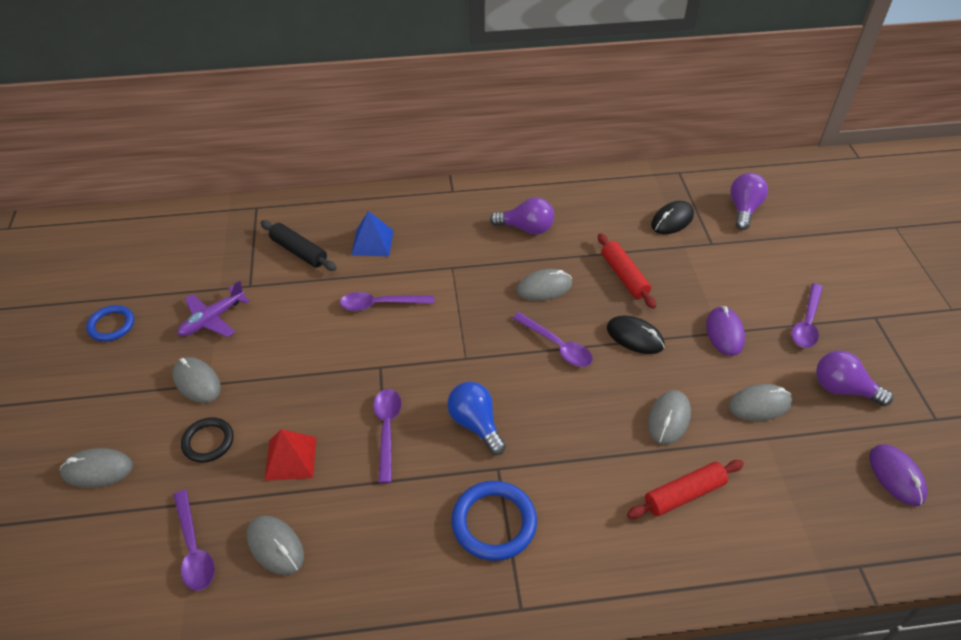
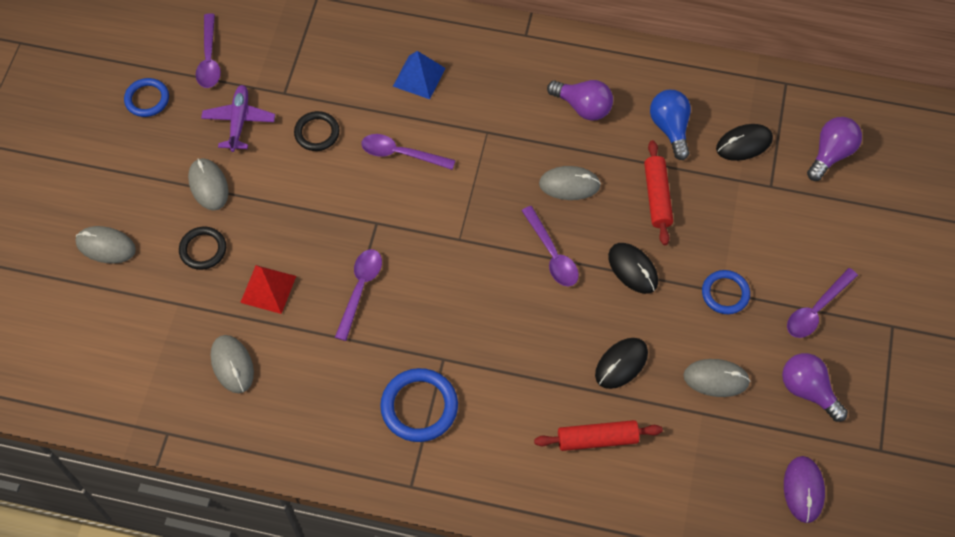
camera: 20 degrees right, 15 degrees up
(194, 549) = (167, 344): purple spoon -> purple spoon (209, 59)
(212, 319) = (239, 121): purple plane -> purple plane turned 120 degrees clockwise
(293, 309) = (317, 133): none -> black ring
(299, 251) = (343, 66): black rolling pin -> none
(475, 424) = (441, 310): blue light bulb -> blue light bulb (670, 128)
(668, 419) = (621, 364): grey mouse -> black mouse
(724, 333) = (725, 293): purple mouse -> blue ring

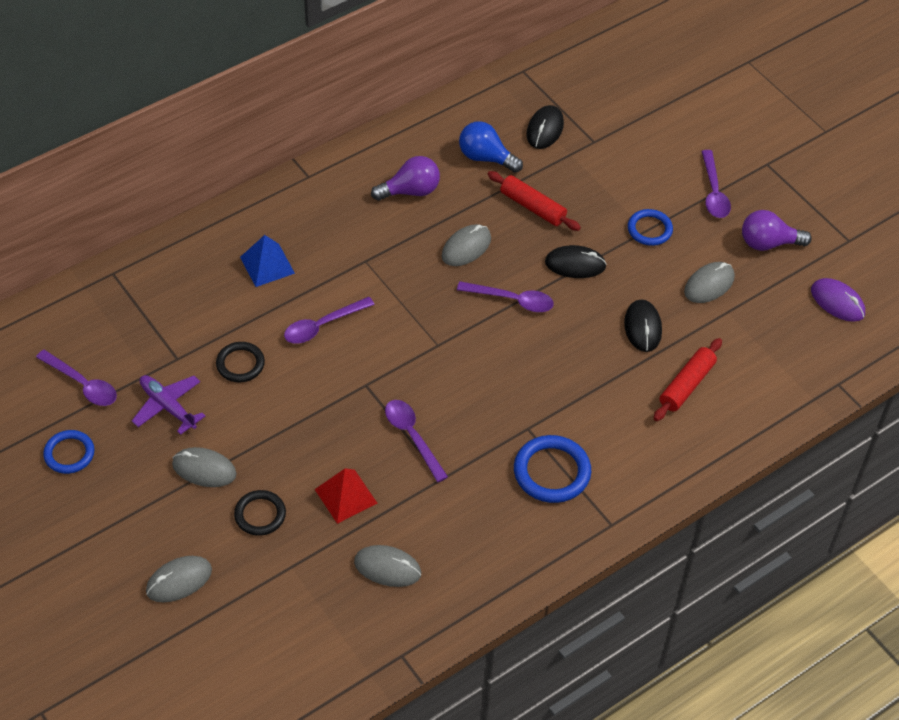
camera: 50 degrees left, 10 degrees down
(831, 154) = (605, 92): purple light bulb -> none

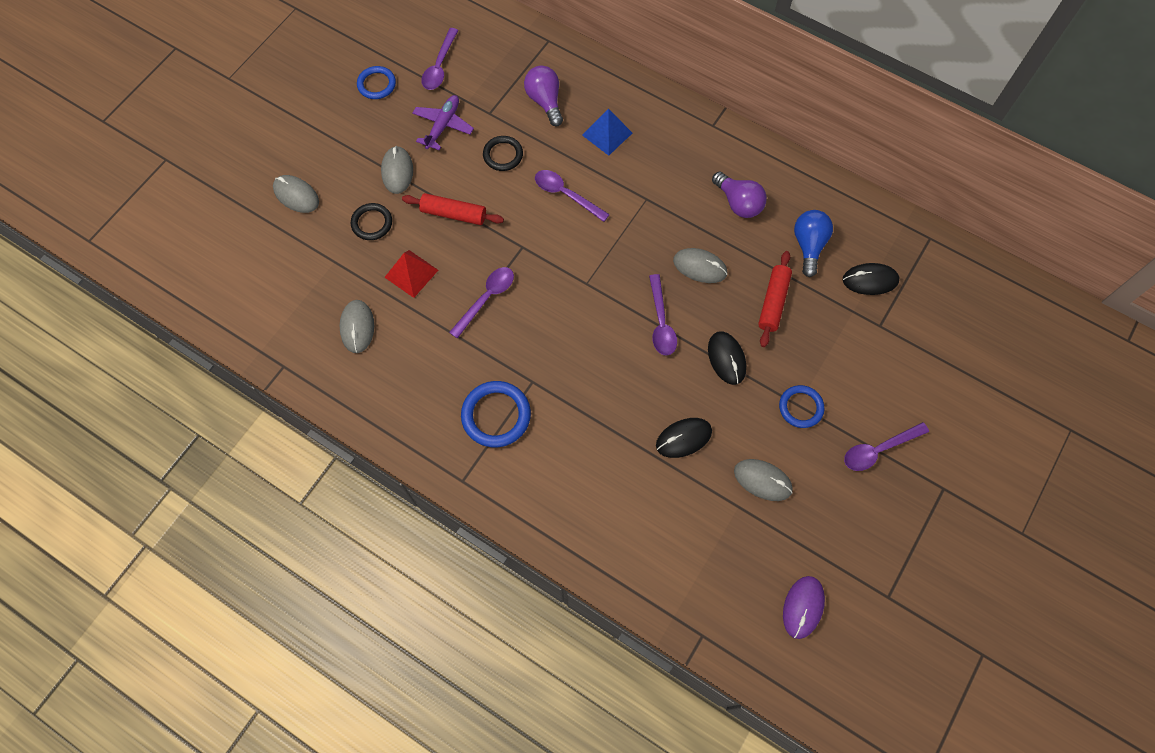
camera: 70 degrees right, 15 degrees up
(686, 385) = (637, 496): red rolling pin -> red rolling pin (454, 214)
(768, 243) = (842, 519): purple light bulb -> purple light bulb (545, 101)

